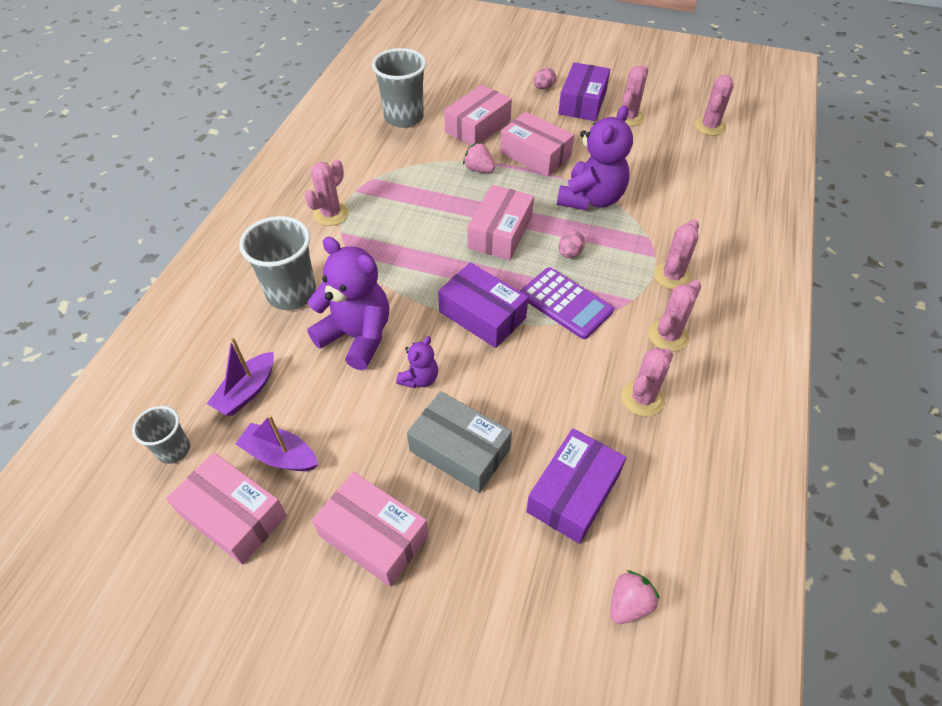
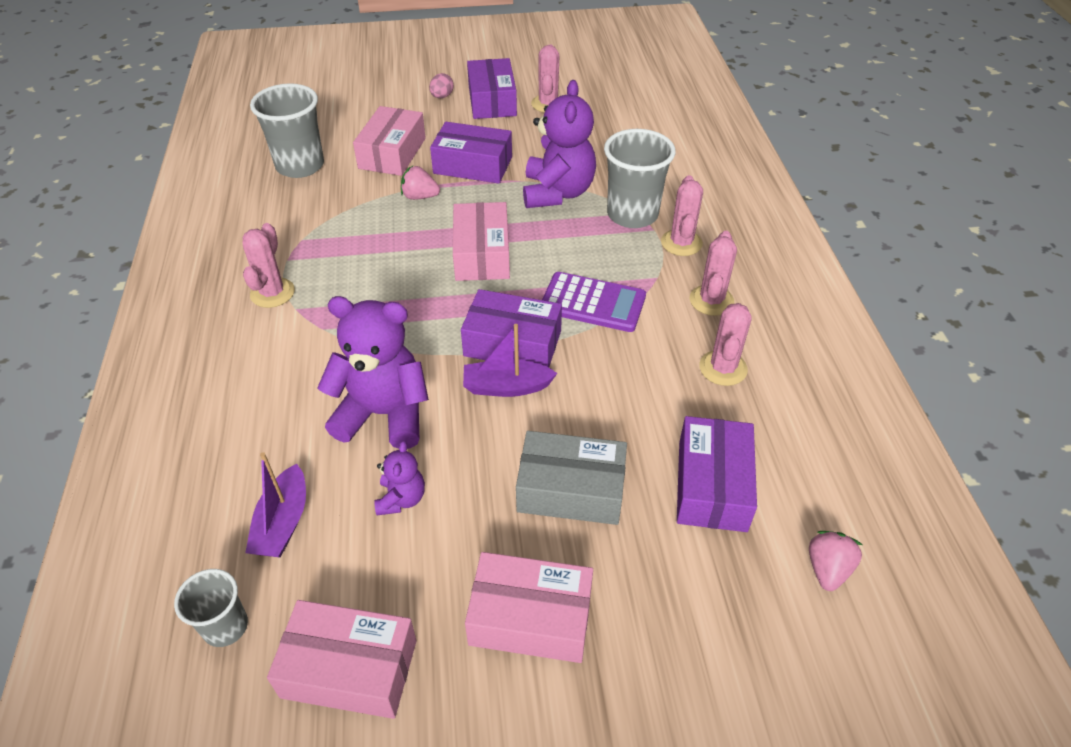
camera: 25 degrees left, 5 degrees down
(280, 455) = (368, 577): purple boat -> purple boat (506, 387)
(291, 293) = (275, 394): grey cup -> grey cup (632, 214)
(419, 378) = (483, 433): purple teddy bear -> purple teddy bear (401, 499)
(535, 154) = (473, 165): pink box -> purple box
(570, 253) = (568, 252): pink egg -> none
(709, 126) = (633, 93): pink cactus -> none

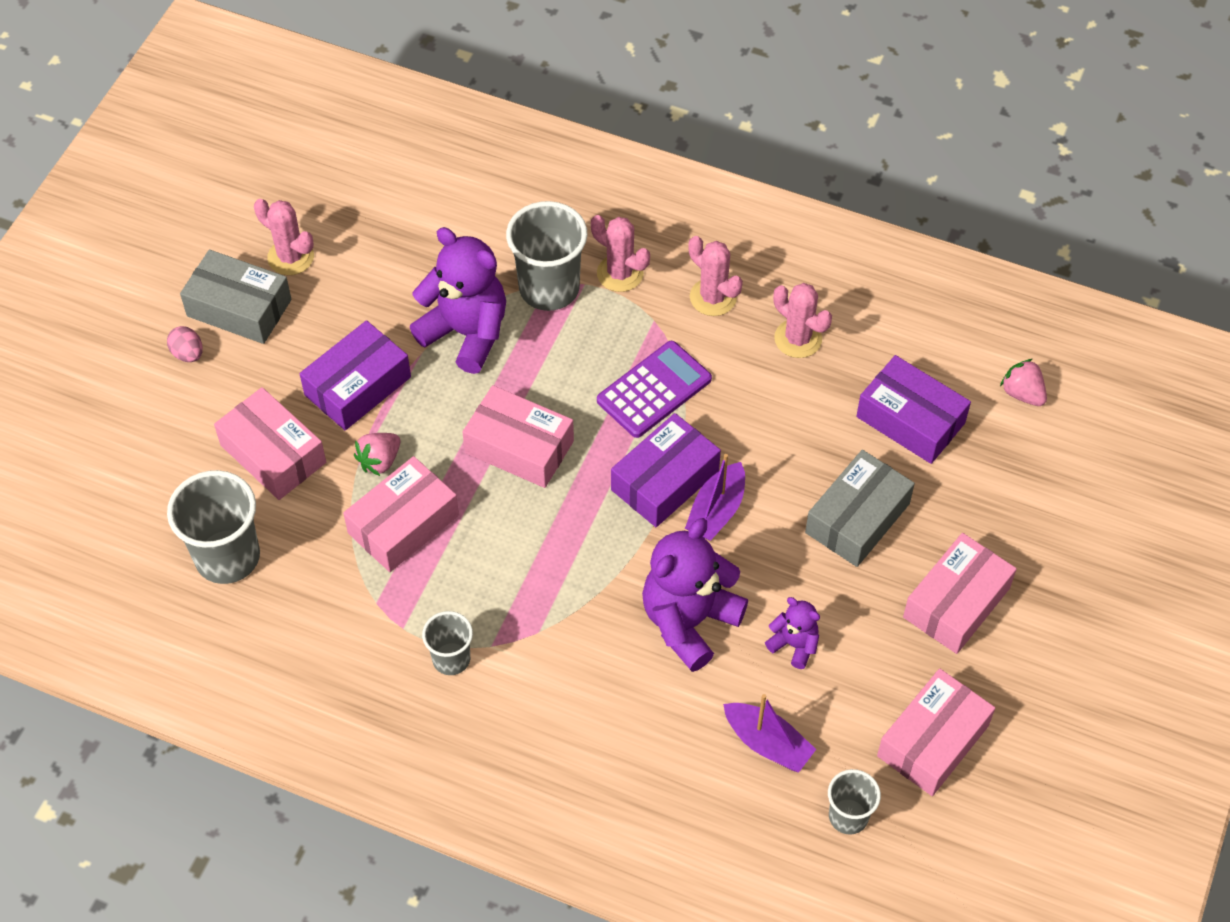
camera: 60 degrees left, 10 degrees up
(272, 293) = (451, 659): pink cactus -> grey cup
(375, 226) = (403, 524): none -> pink box
(492, 101) = (239, 308): purple box -> grey box

